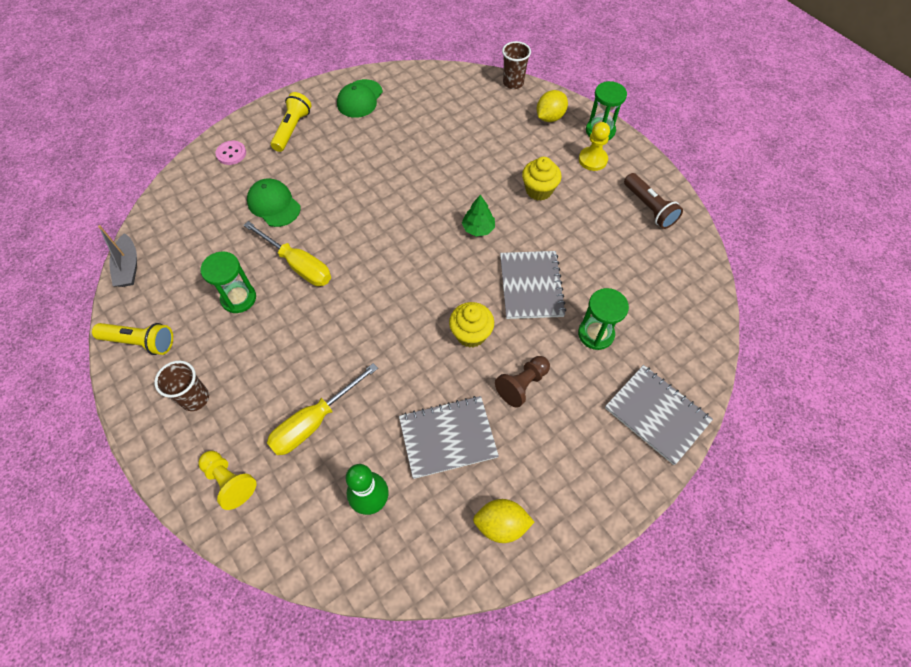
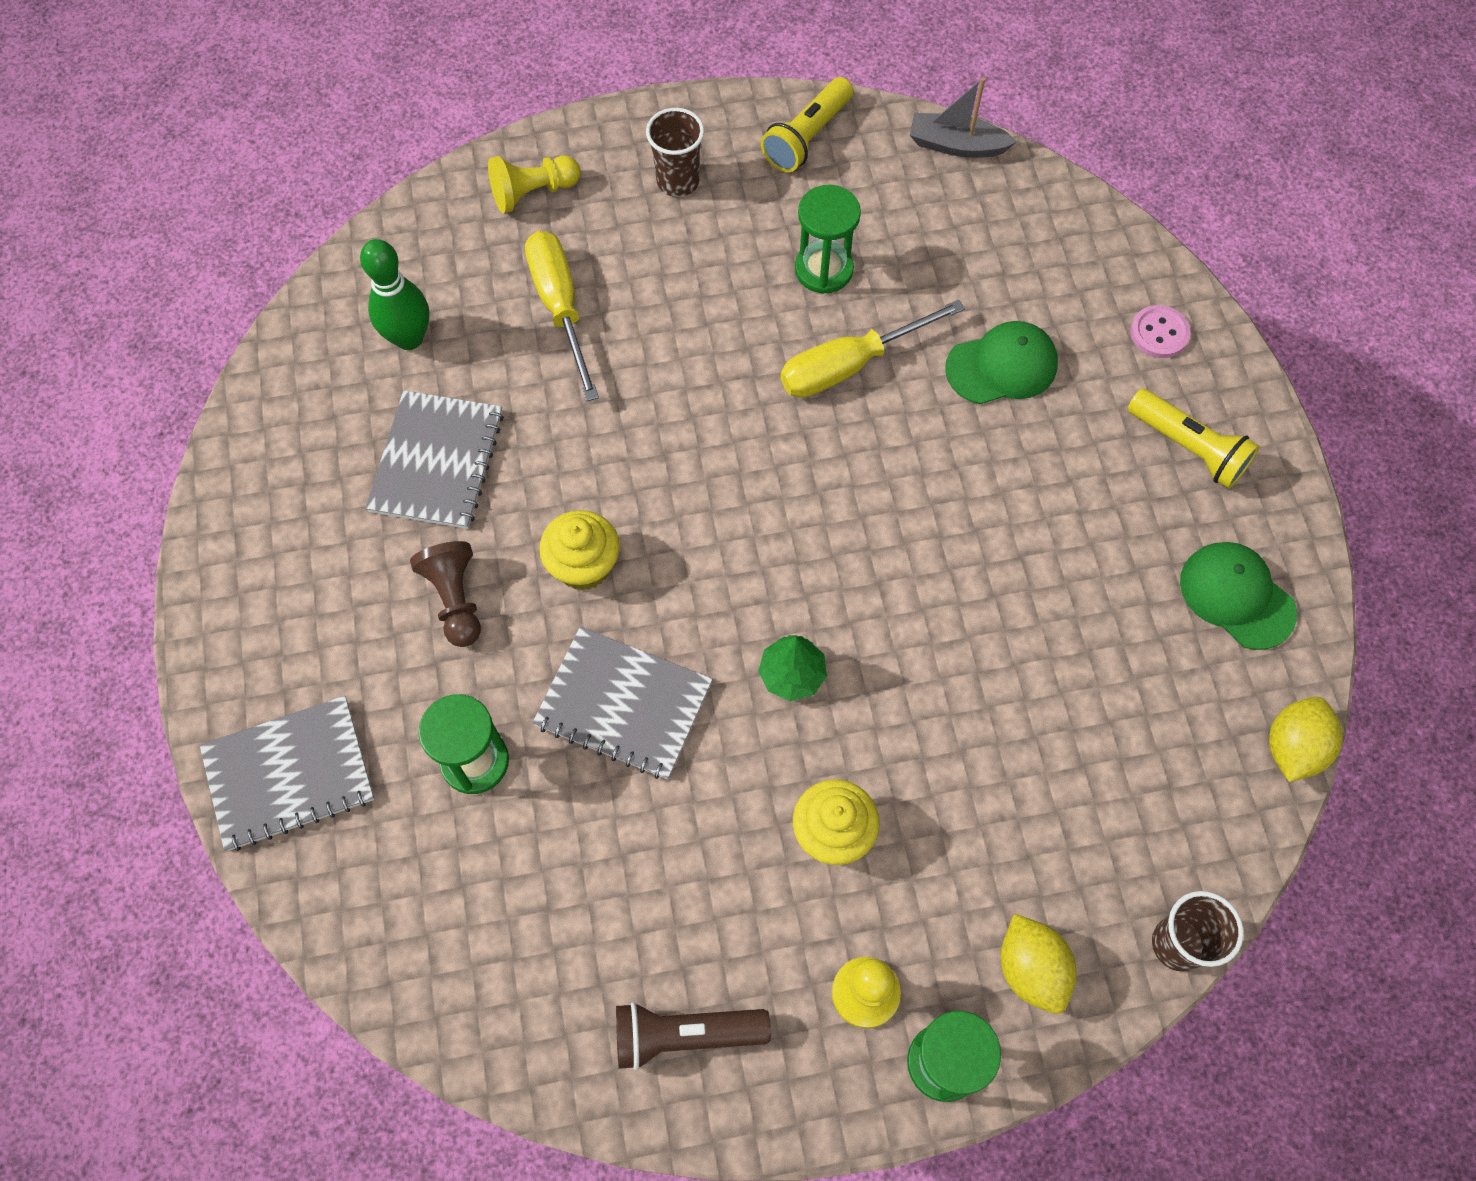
camera: 115 degrees right, 5 degrees up
(501, 524) = (280, 476): yellow lemon -> yellow lemon (1293, 748)

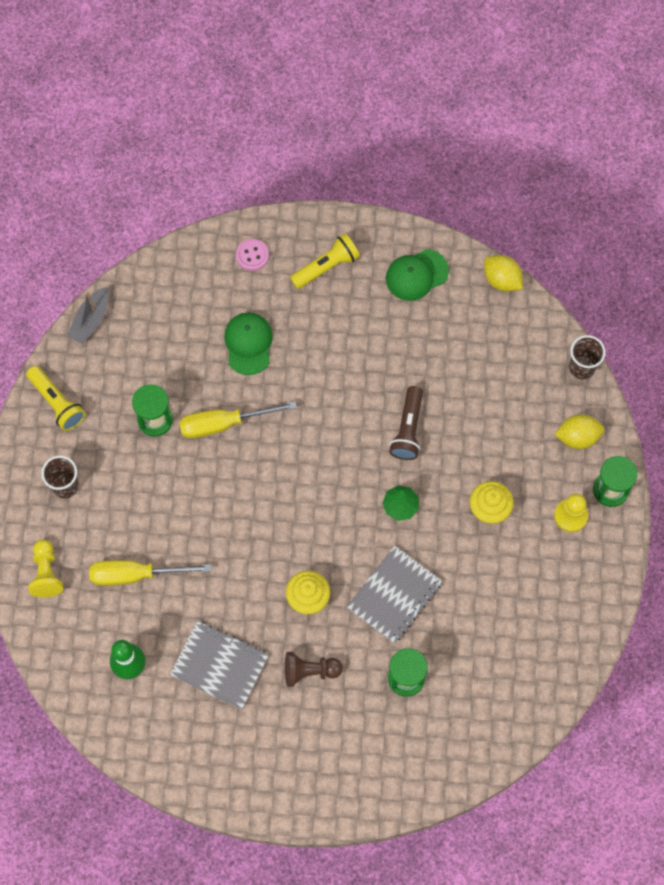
camera: 75 degrees left, 5 degrees up
(289, 774) = (388, 777): grey notebook -> none
(685, 1034) = (570, 605): brown flashlight -> brown flashlight (408, 429)
(850, 365) = (224, 423): yellow screwdriver -> yellow screwdriver turned 90 degrees clockwise

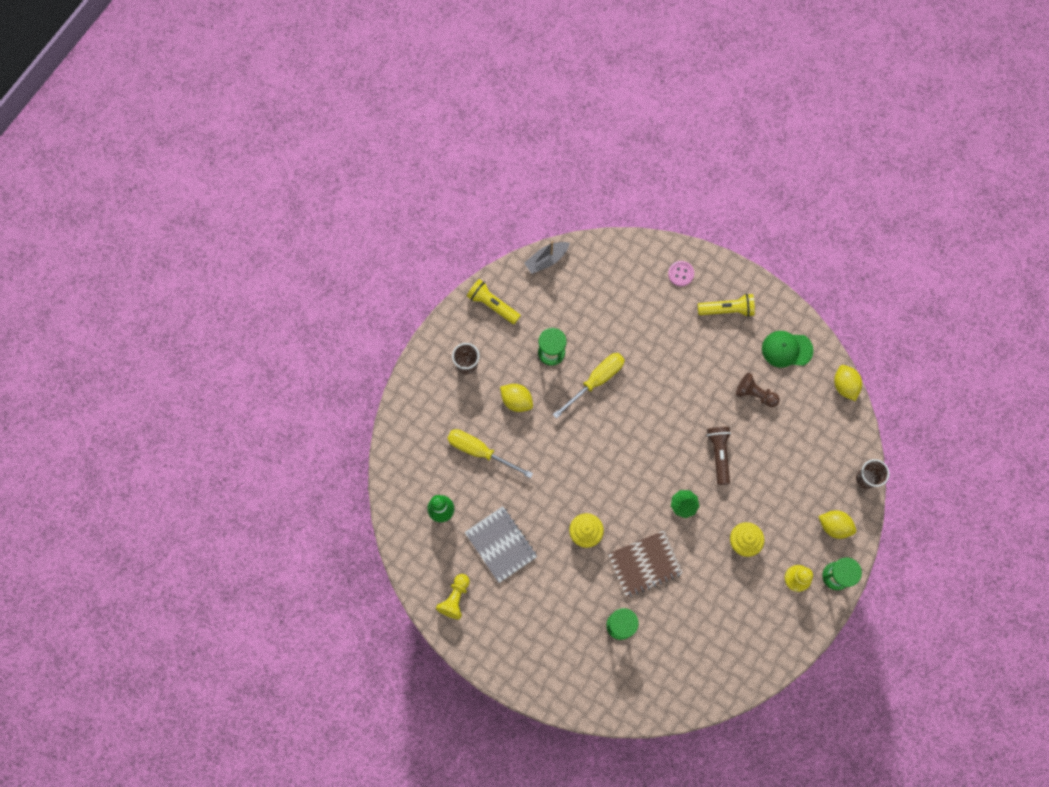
camera: 30 degrees right, 5 degrees up
(46, 573) = (422, 417): yellow pawn -> yellow pawn (455, 598)
(57, 403) = (492, 304): yellow flashlight -> yellow flashlight turned 135 degrees clockwise
(145, 495) = (516, 400): none -> yellow lemon
(224, 423) = (596, 380): yellow screwdriver -> yellow screwdriver turned 120 degrees clockwise
(248, 343) = (643, 334): green cap -> none
(309, 671) = (558, 583): brown pawn -> brown pawn (755, 394)
(394, 595) = (644, 564): grey notebook -> brown notebook
(408, 429) = (719, 454): brown flashlight -> brown flashlight turned 135 degrees clockwise

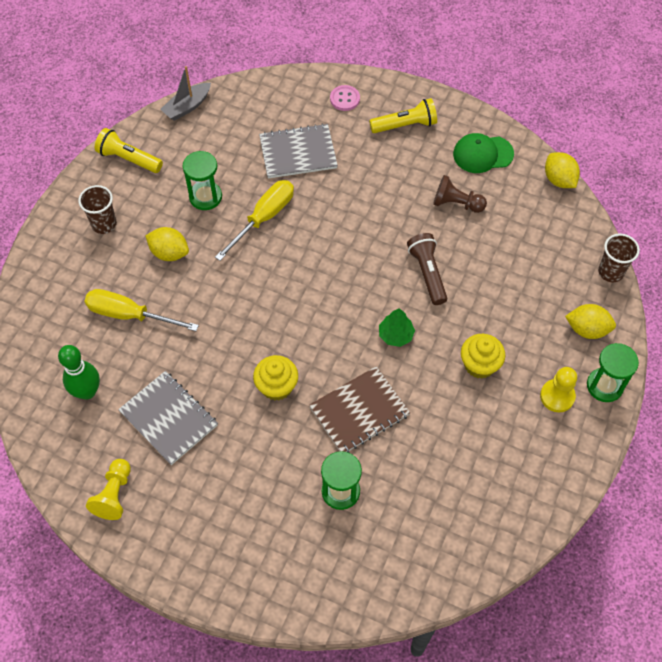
camera: 10 degrees left, 15 degrees down
(633, 322) = (298, 153): none -> grey notebook

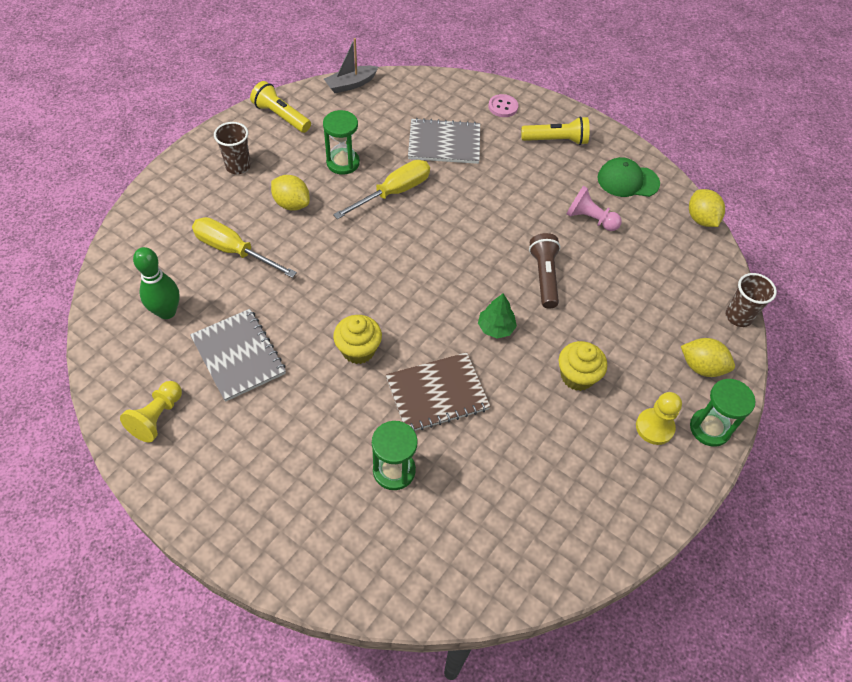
camera: 10 degrees right, 5 degrees down
(456, 203) = (590, 219): brown pawn -> pink pawn

